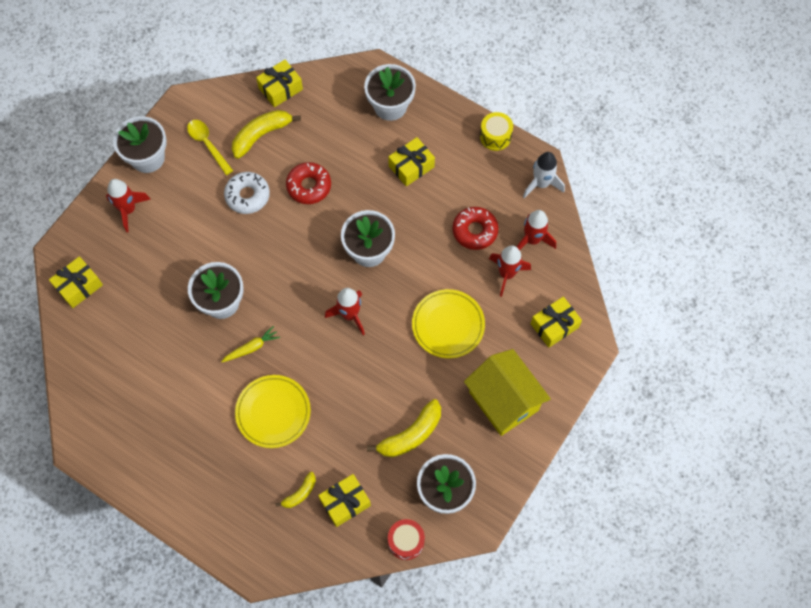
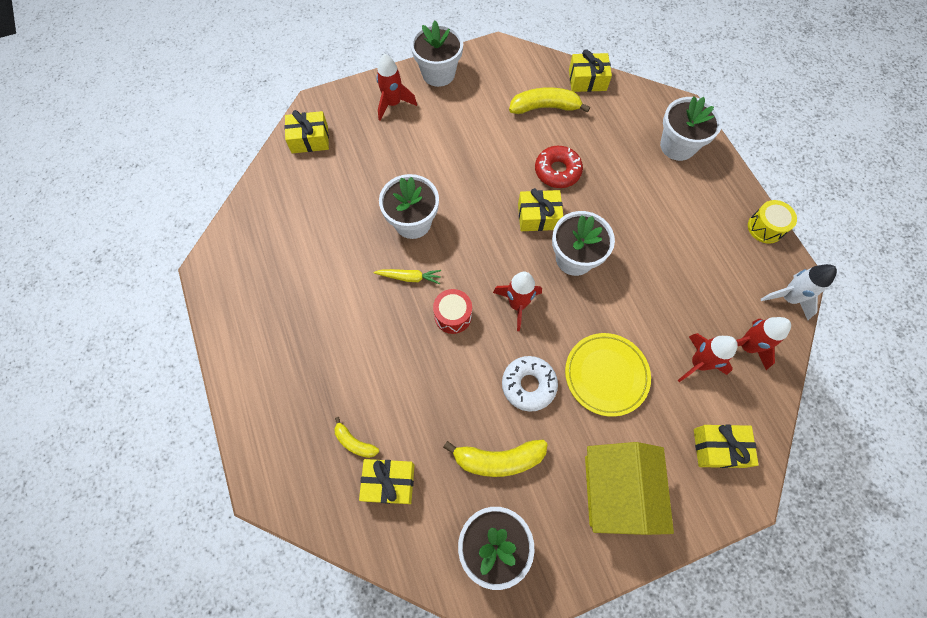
camera: 35 degrees right, 0 degrees up
(207, 144) = (494, 90): yellow spoon -> none
(247, 196) = (498, 148): white donut -> white donut (528, 385)
(273, 412) = (386, 348): yellow plate -> none
(300, 493) = (354, 442): yellow banana -> yellow banana turned 45 degrees clockwise
(406, 541) = (419, 568): red drum -> red drum (453, 316)
(411, 166) = (664, 208): yellow gift -> yellow gift (538, 216)
(475, 231) = (690, 302): red donut -> none

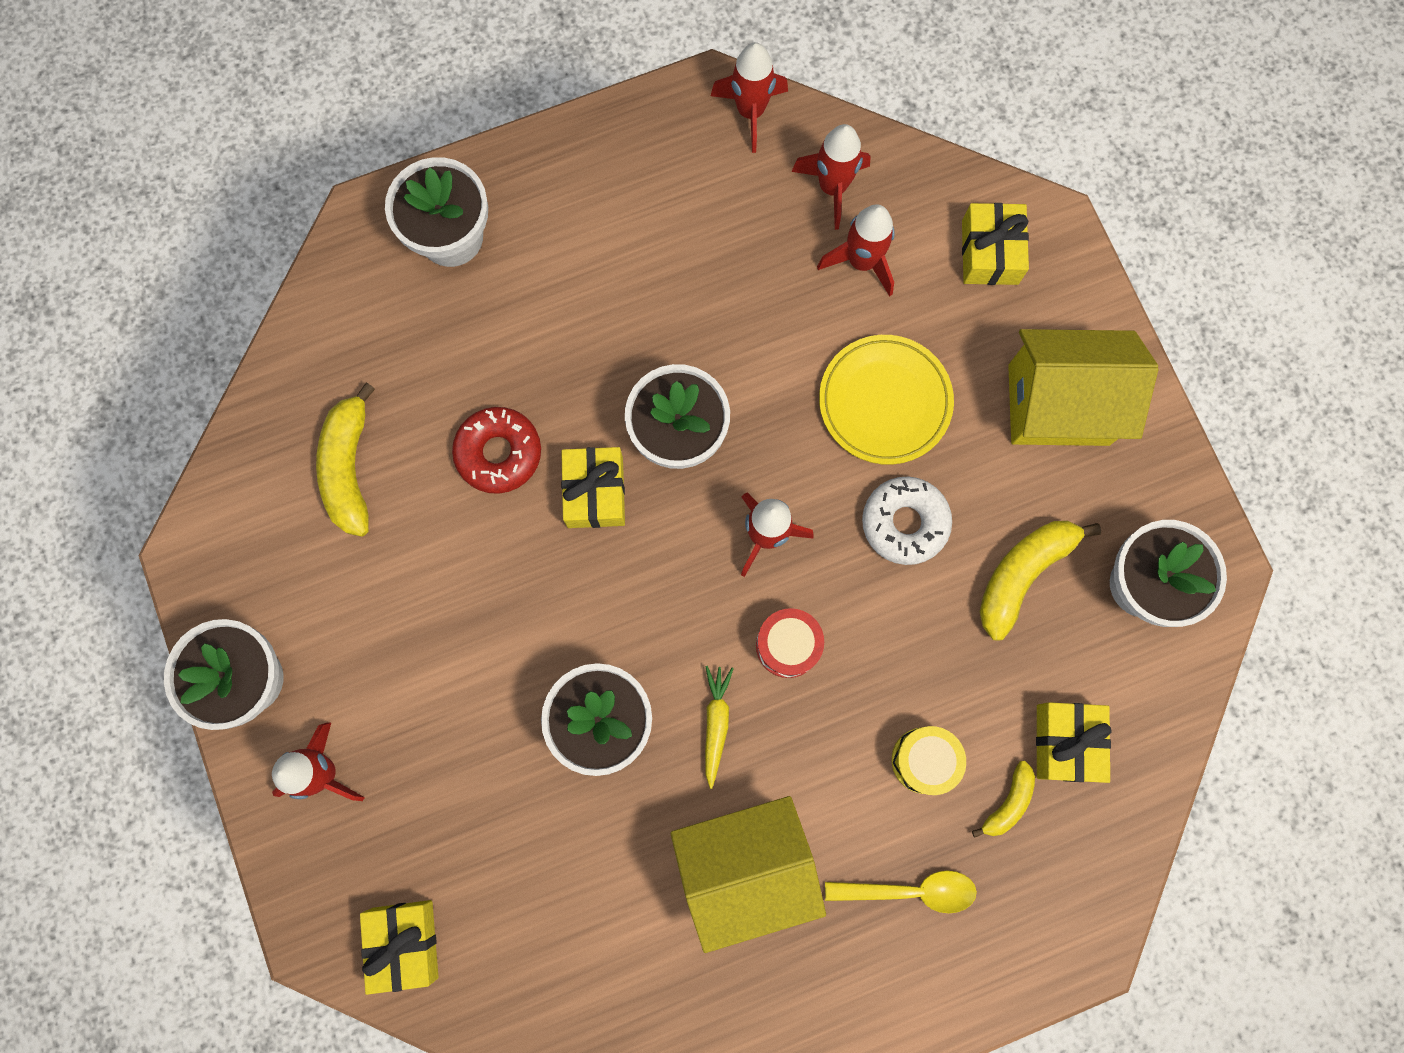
camera: 90 degrees left, 10 degrees up
(308, 381) = (911, 890): none -> yellow spoon
(331, 292) = (745, 866): none -> yellow house
(498, 459) = (1023, 574): yellow banana -> yellow banana turned 135 degrees counterclockwise
(587, 80) = (287, 383): yellow gift -> none
(765, 227) = (623, 121): yellow drum -> yellow drum (924, 760)
(787, 298) = (750, 112): white rocket -> red rocket

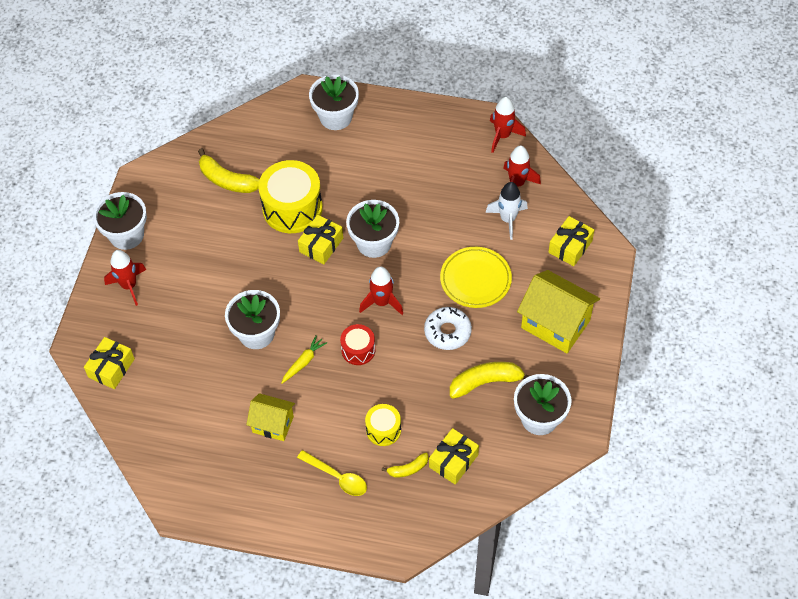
camera: 35 degrees right, 20 degrees down
(349, 468) = (227, 180): yellow banana -> yellow banana turned 90 degrees counterclockwise
(499, 453) = (292, 208): red donut -> yellow drum
(745, 866) = (273, 424): yellow house -> yellow house, size x0.61
(861, 262) = (507, 219): red rocket -> white rocket

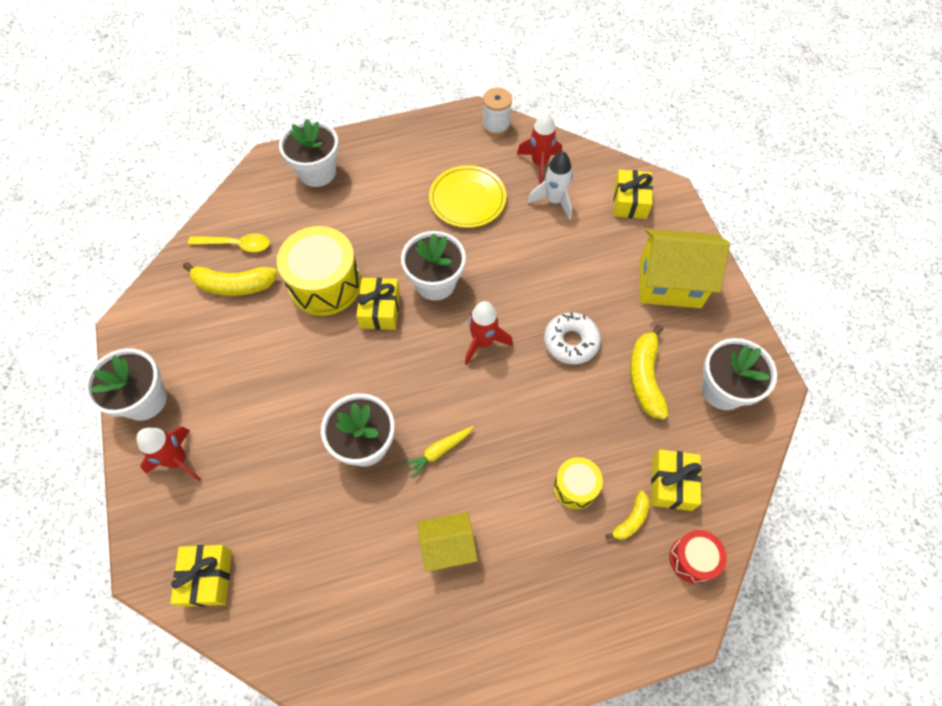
camera: 30 degrees left, 5 degrees up
(304, 362) = (439, 451): yellow carrot -> yellow carrot turned 135 degrees counterclockwise
(337, 477) = (561, 573): yellow spoon -> yellow spoon (237, 245)
(358, 350) = (490, 407): red drum -> red drum (692, 559)
(475, 279) = (562, 274): yellow plate -> yellow plate (467, 199)
(486, 382) = (645, 377): yellow banana -> yellow banana turned 45 degrees counterclockwise
(502, 136) = (496, 125): red rocket -> white spool

